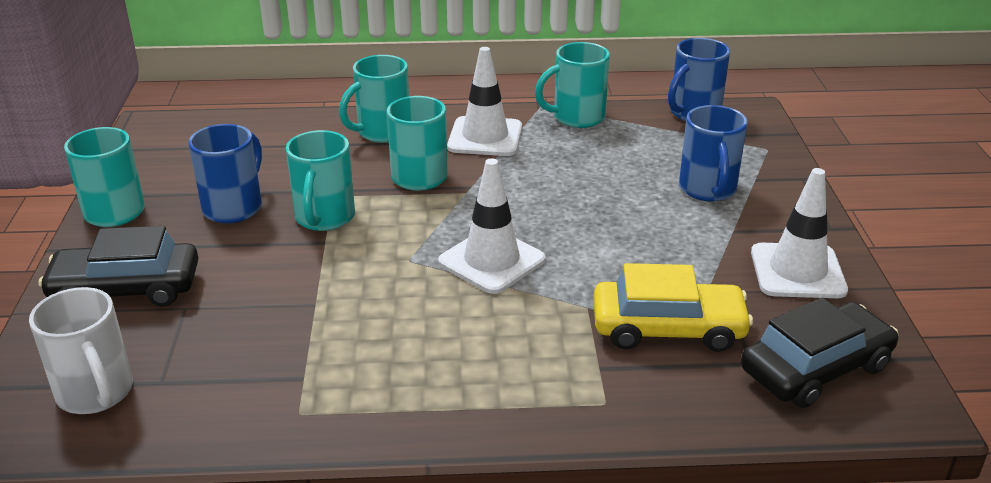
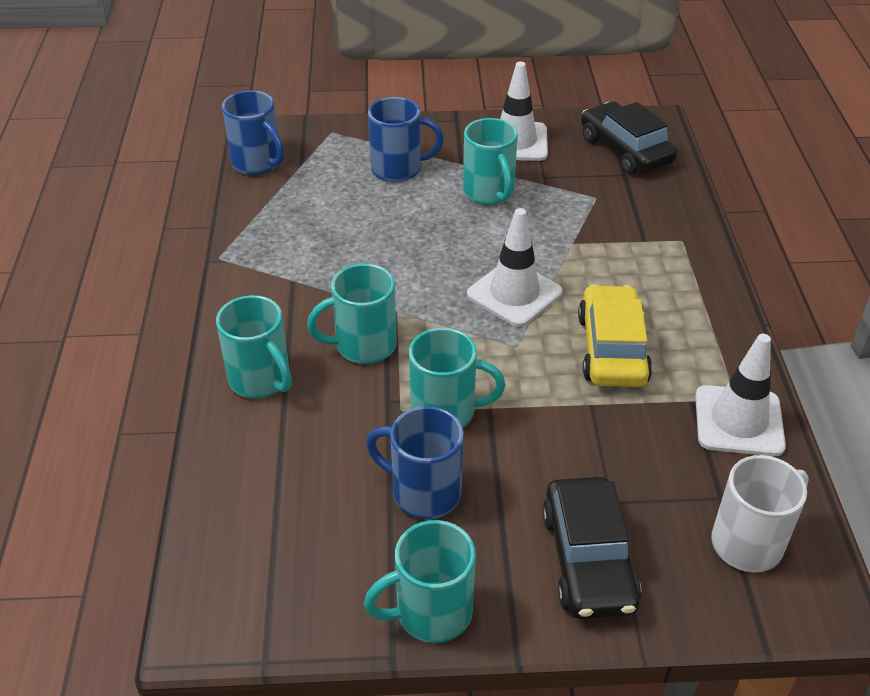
camera: 90 degrees left, 10 degrees up
(485, 137) = (285, 299): white traffic cone -> white traffic cone (738, 421)
(577, 117) = (252, 235): turquoise mug -> turquoise mug (489, 193)
(668, 328) = (593, 206): yellow car -> yellow car (612, 349)

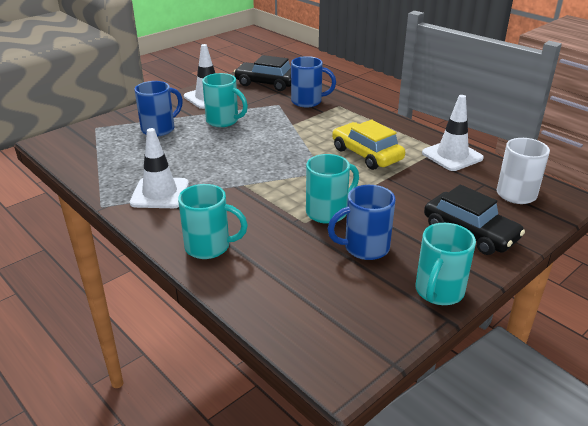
camera: 40 degrees left, 10 degrees down
(258, 163) = (66, 156): blue mug -> blue mug (308, 101)
(363, 346) = (246, 206): turquoise mug -> none
(514, 294) = (293, 153): white traffic cone -> white traffic cone (160, 193)

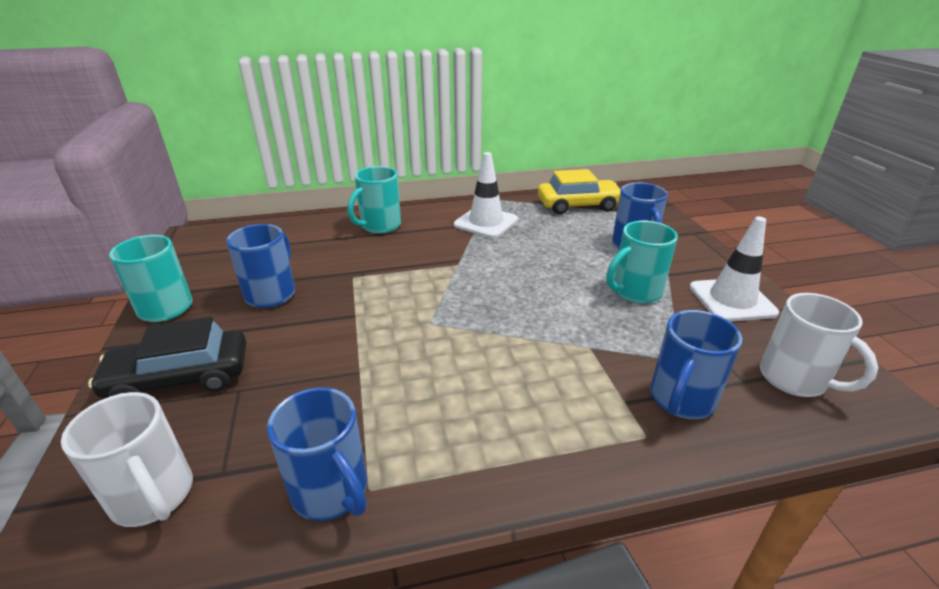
camera: 120 degrees right, 0 degrees up
(266, 83) = (795, 379): black car -> white mug
(328, 212) = (350, 295): turquoise mug -> none
(366, 154) = (436, 382): yellow car -> yellow car (578, 205)
(452, 156) = (331, 491): white traffic cone -> blue mug

